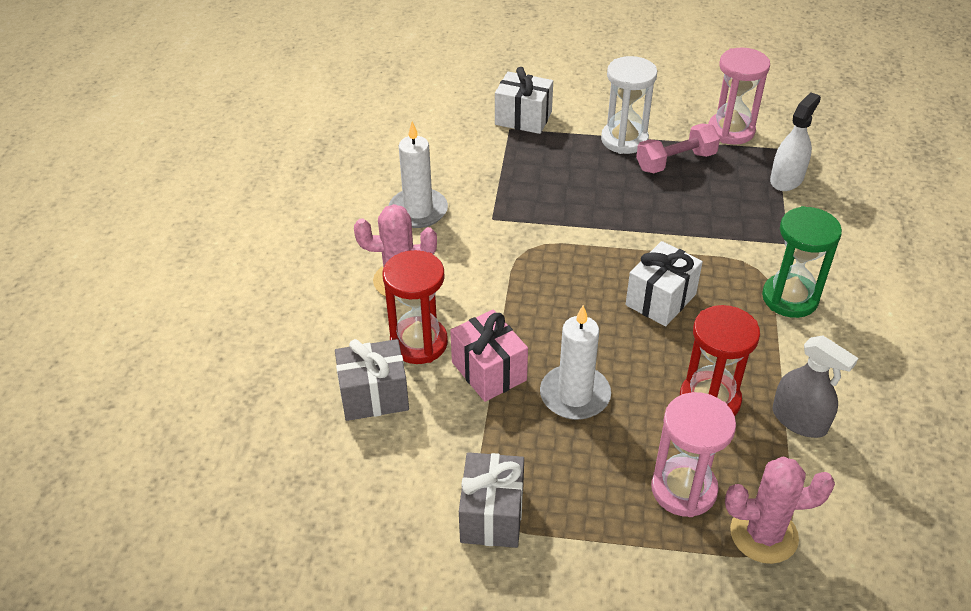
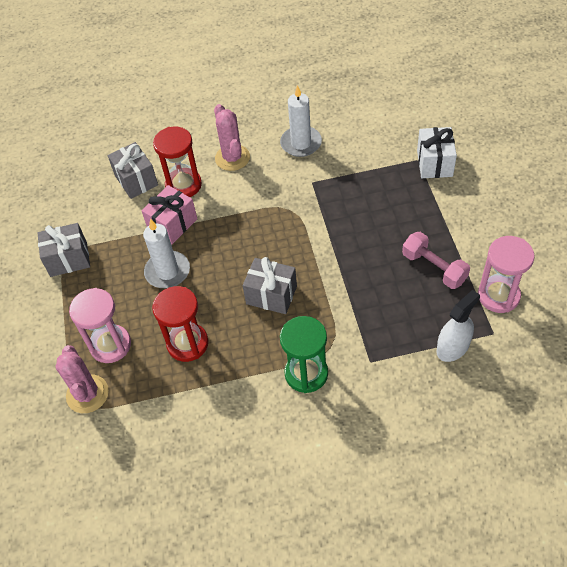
camera: 75 degrees right, 10 degrees up
(624, 140) = (443, 229): white hourglass -> none
(660, 299) = (271, 295): white gift -> grey gift
(786, 179) = (453, 347): white spray bottle -> white spray bottle turned 60 degrees counterclockwise
(799, 420) = (186, 399): grey spray bottle -> none

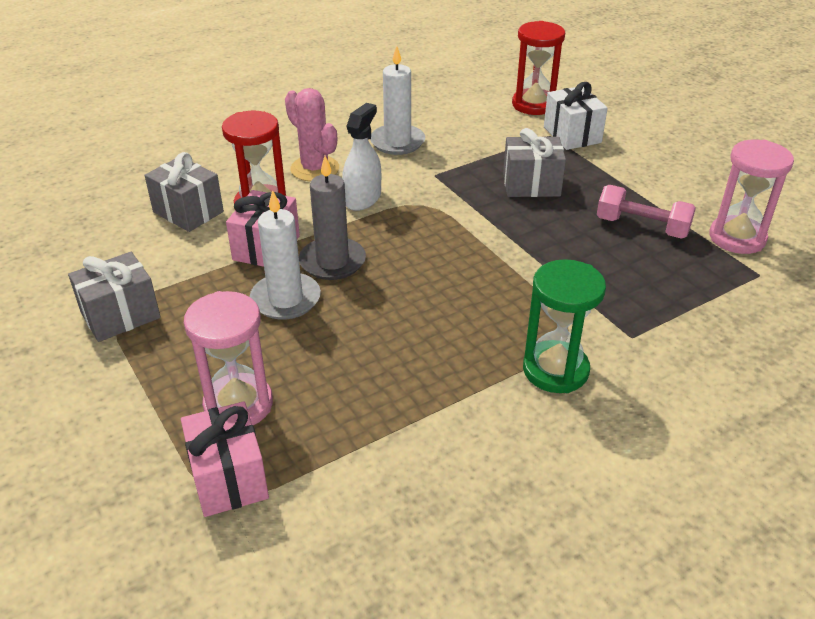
camera: 25 degrees left, 15 degrees down
(87, 394) = (229, 478): pink cactus -> pink gift
(187, 343) = (361, 375): red hourglass -> red hourglass (534, 105)
(209, 247) = (332, 262): none -> grey candle
(271, 295) = (452, 295): grey gift -> grey gift (531, 185)
(453, 347) = (723, 298): white spray bottle -> white spray bottle (362, 199)

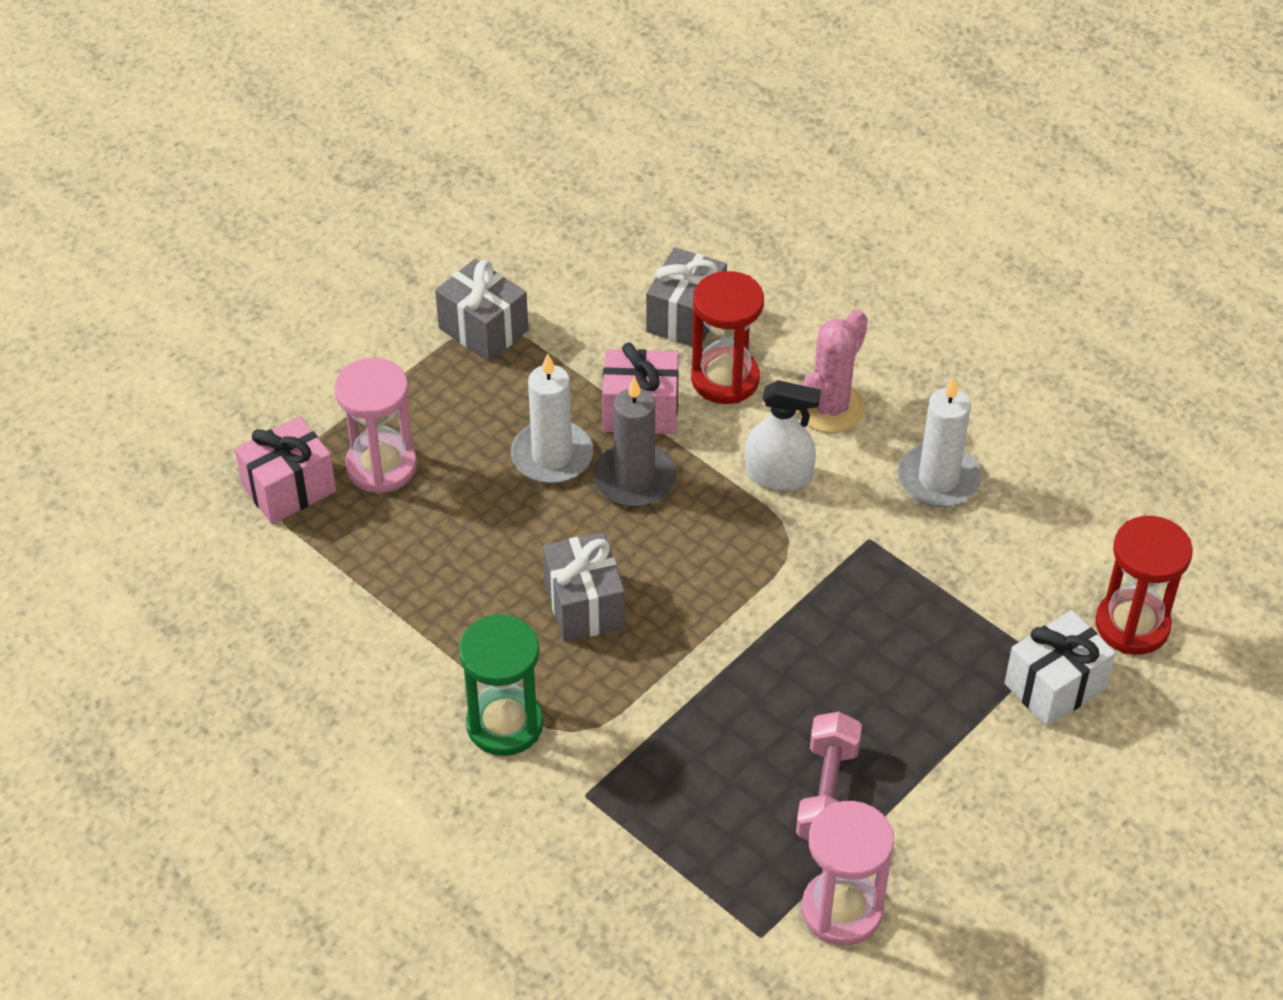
camera: 75 degrees right, 10 degrees up
(531, 185) = (887, 652): grey gift -> grey gift (584, 605)

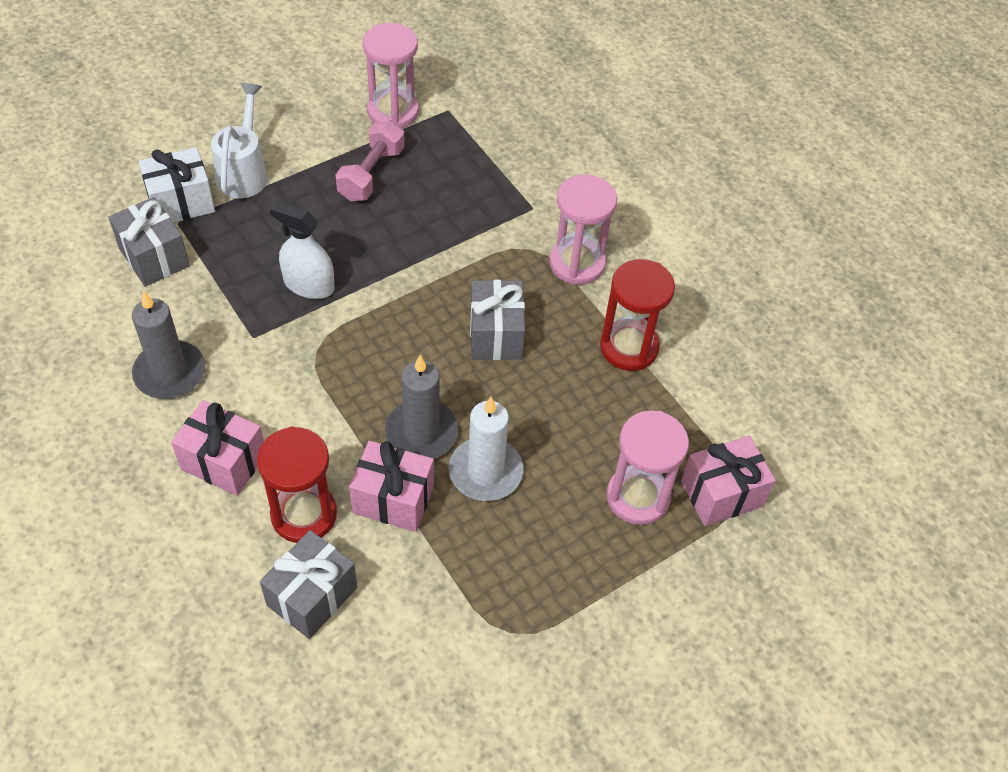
camera: 170 degrees left, 5 degrees up
(483, 329) = (515, 630): grey gift -> grey gift (154, 257)
(504, 724) = (577, 263): green hourglass -> pink hourglass
(778, 475) = (299, 408): white spray bottle -> white spray bottle (309, 285)
(830, 408) = (224, 461): pink cactus -> pink gift
(938, 479) = (170, 373): white candle -> grey candle
(1000, 752) = (244, 172): none -> white watering can
(1132, 625) = (98, 229): red hourglass -> red hourglass (629, 347)

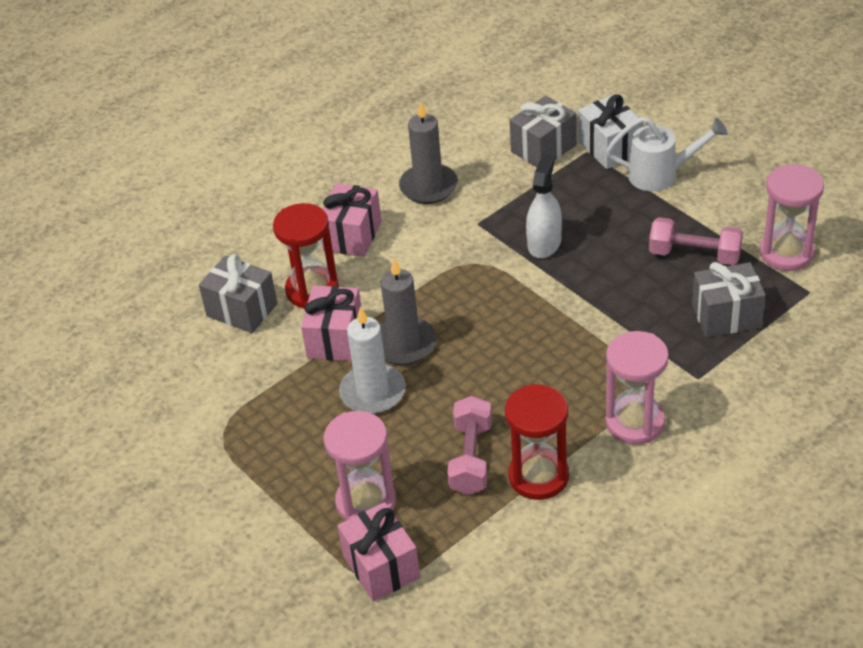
camera: 90 degrees right, 10 degrees down
(495, 335) = (525, 375): grey gift -> grey gift (726, 316)
(595, 397) = (471, 458): none -> pink dumbbell

